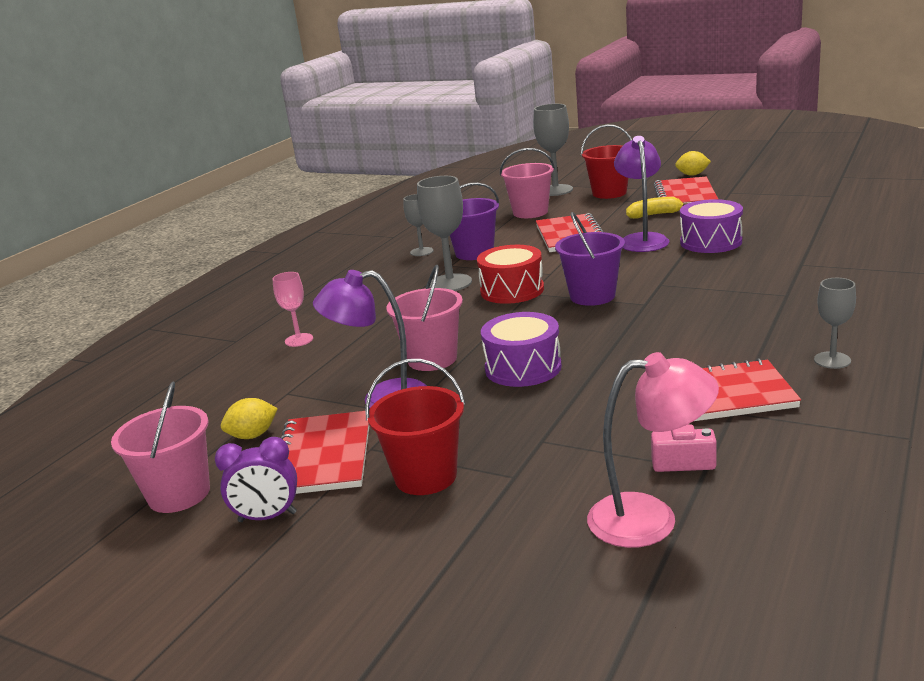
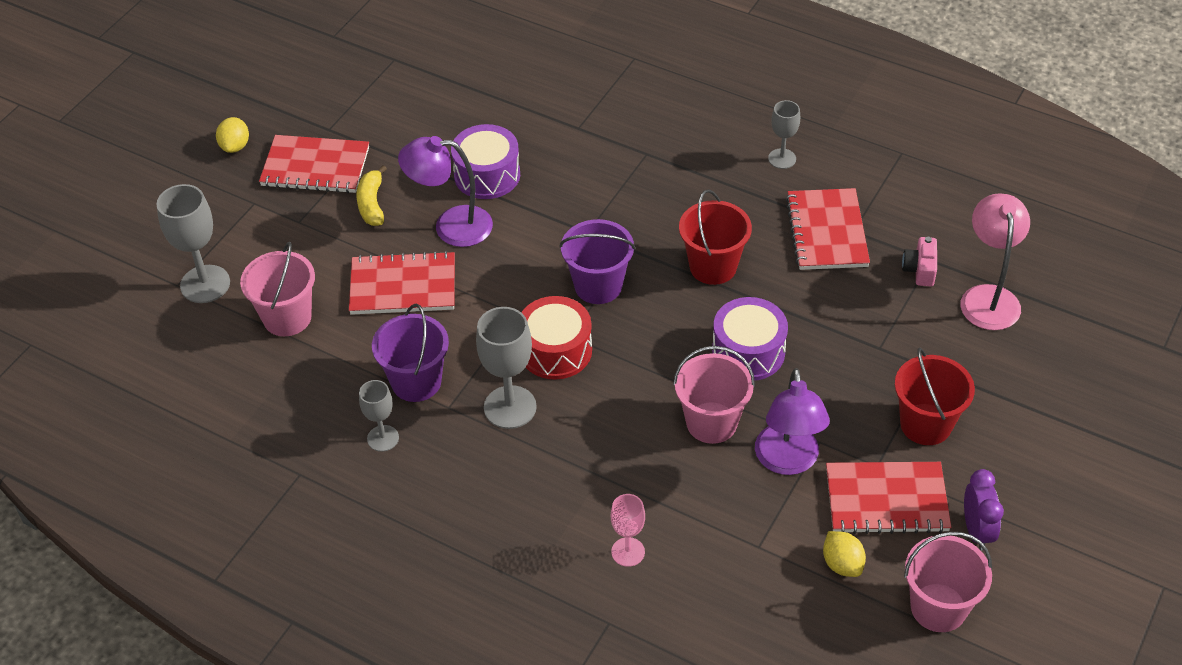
camera: 90 degrees left, 25 degrees up
(609, 193) = (257, 232): red bucket -> red bucket (713, 266)

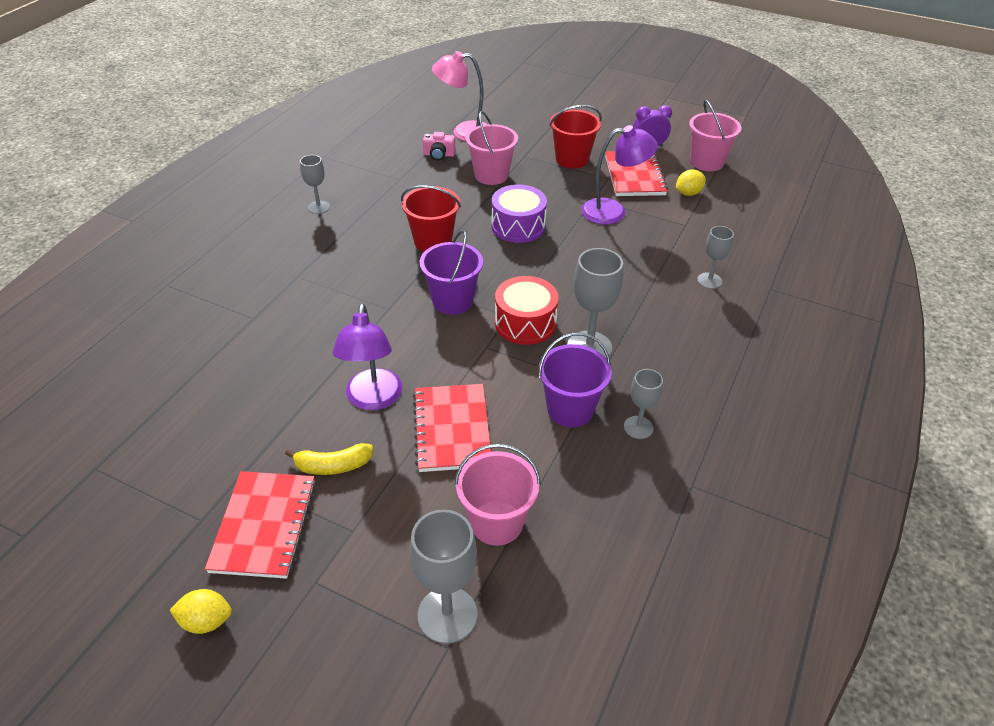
camera: 95 degrees left, 5 degrees down
(487, 175) = (305, 377): purple drum -> none
(628, 552) = (709, 281): pink goblet -> grey goblet
(711, 422) = (586, 243): pink bucket -> pink bucket (491, 175)
(826, 232) = (400, 190): red notebook -> none

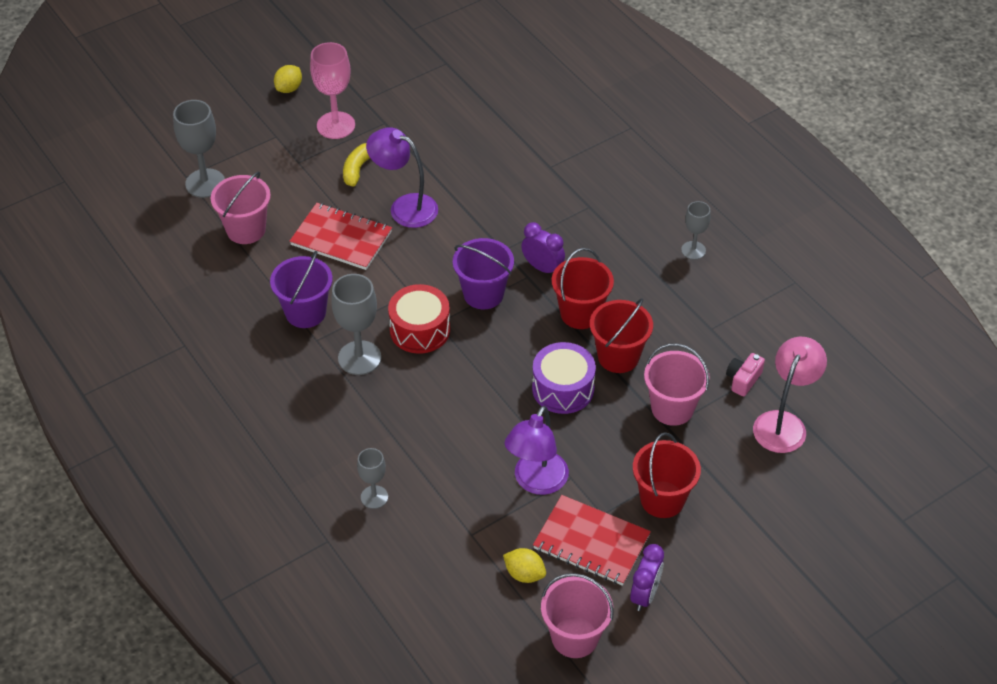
camera: 120 degrees right, 5 degrees up
(264, 525) = (336, 125): red notebook -> pink goblet
(395, 278) = (542, 268): none -> purple clock
(463, 210) = (618, 357): none -> red bucket
(638, 427) = (256, 343): grey goblet -> none
(688, 193) = (524, 574): yellow lemon -> yellow lemon turned 60 degrees counterclockwise

